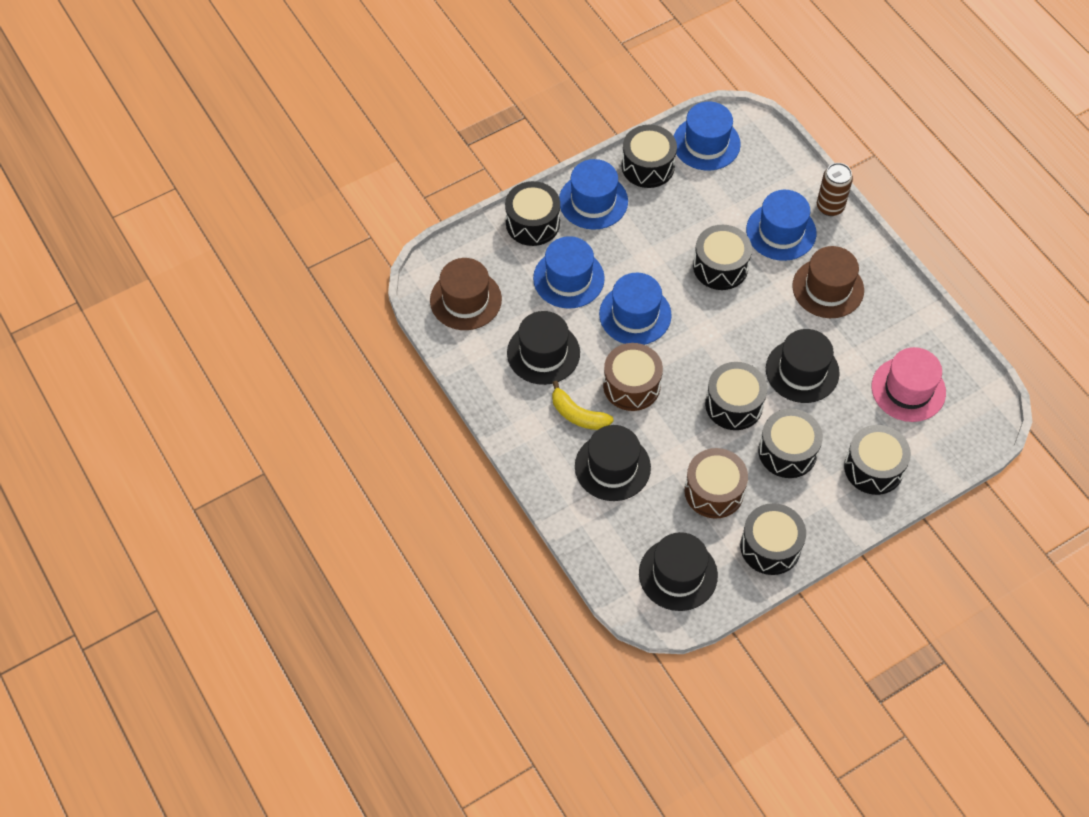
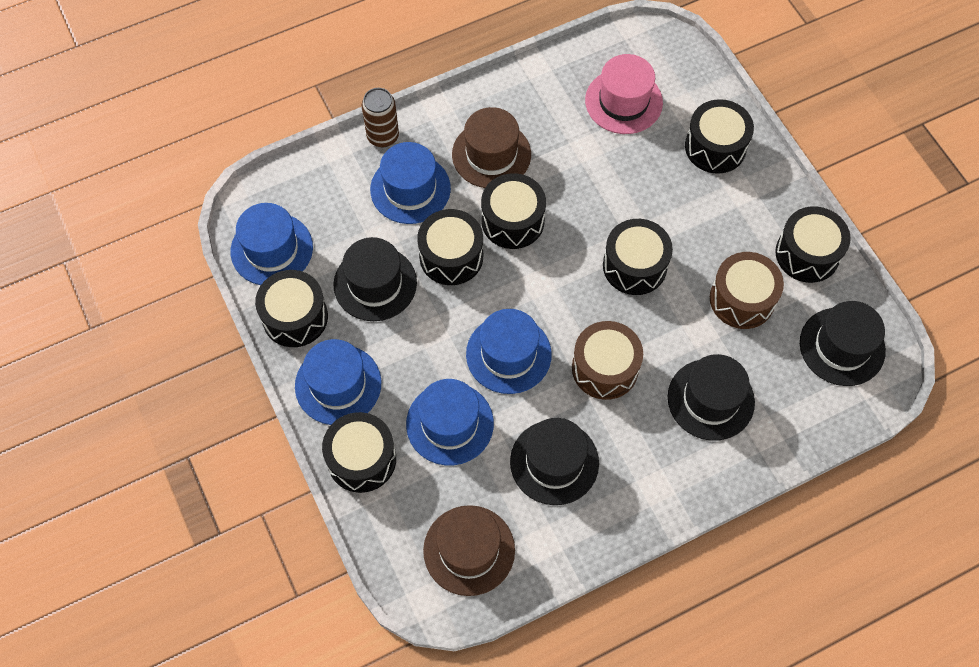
camera: 85 degrees left, 5 degrees up
(578, 415) = (641, 430): yellow banana -> none
(787, 451) = (694, 222): black drum -> black drum (512, 221)
(802, 371) = (595, 194): black hat -> black hat (375, 283)

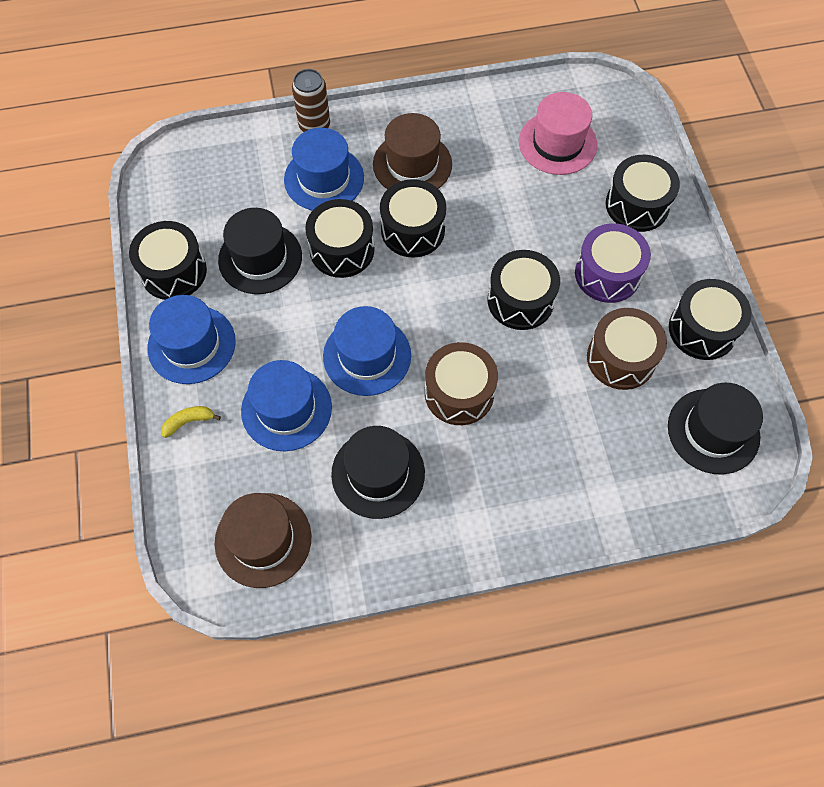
camera: 15 degrees right, 0 degrees up
(271, 249) = (174, 204): blue hat -> none
(361, 459) = (189, 422): black drum -> yellow banana
(707, 221) = (607, 274): none -> purple drum
(710, 399) = (558, 451): black hat -> none

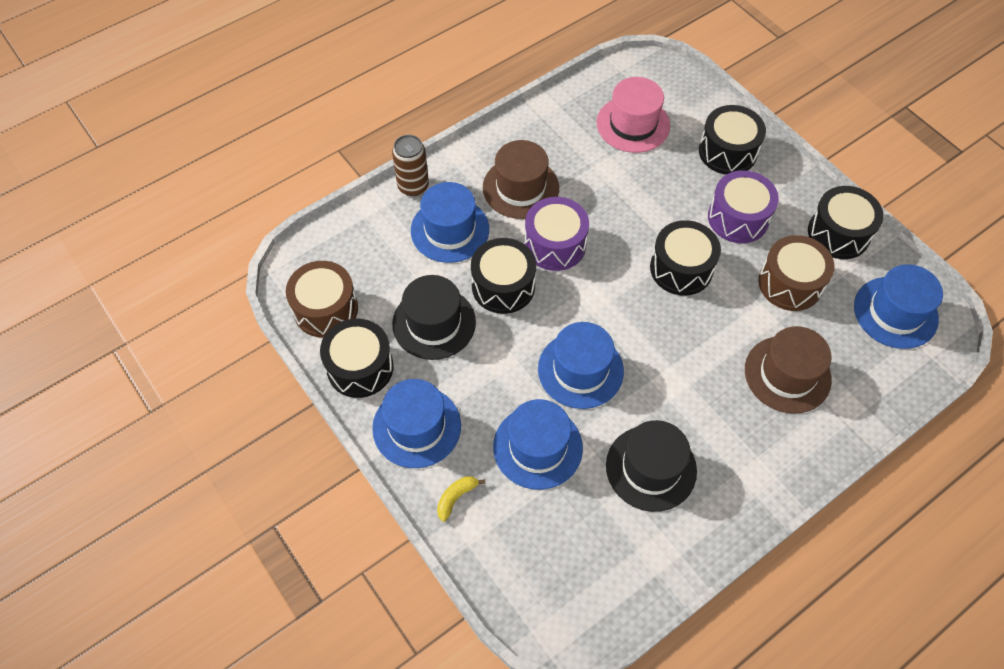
camera: 25 degrees left, 5 degrees down
(263, 540) = (586, 572): brown hat -> brown hat (787, 374)
(413, 230) = (555, 244): black drum -> purple drum
(459, 393) = (677, 368): brown drum -> brown drum (326, 309)
(713, 431) = (895, 312): black hat -> blue hat

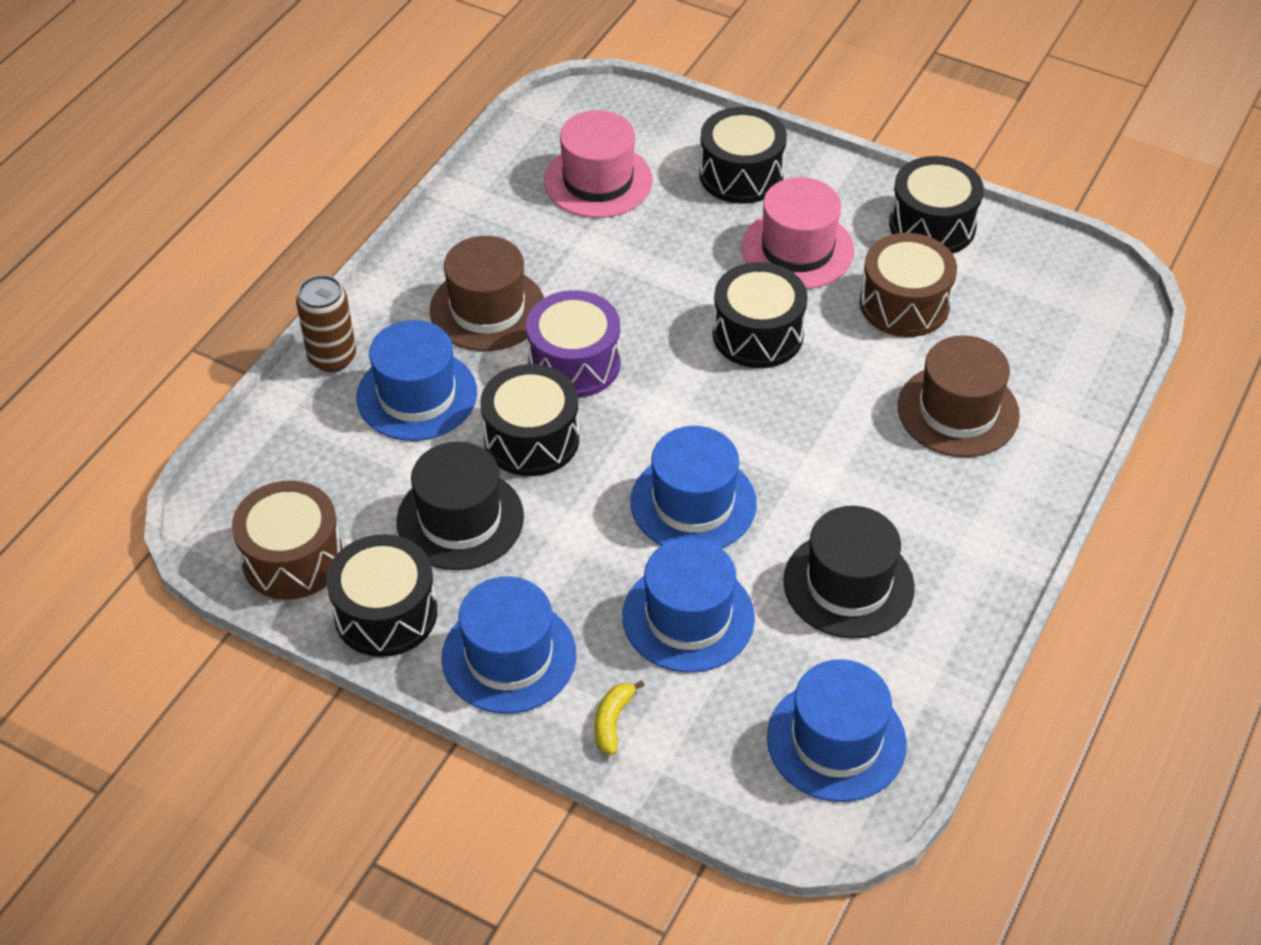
camera: 25 degrees left, 10 degrees down
(738, 218) = (797, 249): purple drum -> pink hat
(895, 312) = (1049, 293): blue hat -> blue hat (836, 740)

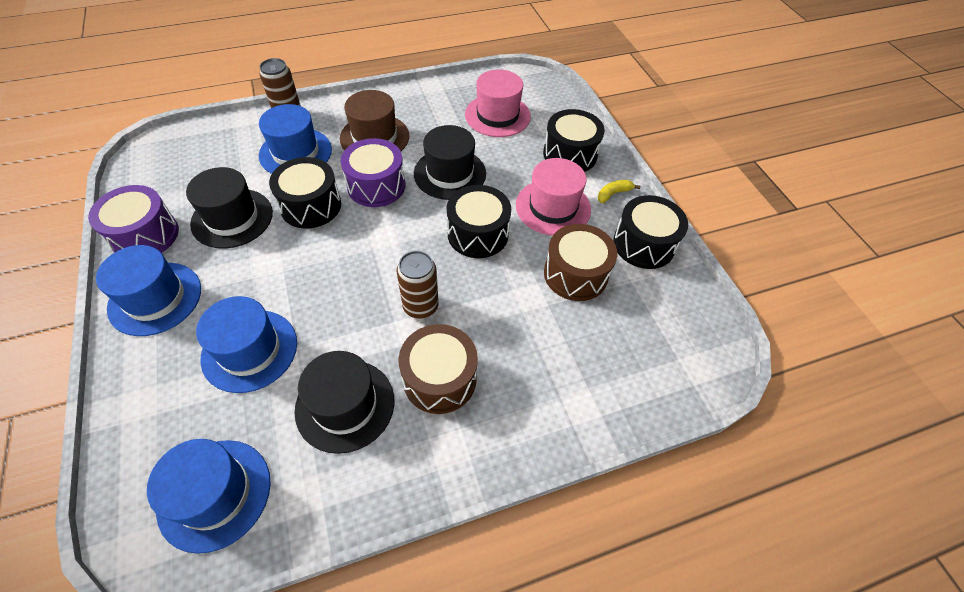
camera: 40 degrees right, 5 degrees up
(292, 558) = (153, 183): brown drum -> brown drum (439, 379)
(386, 613) = (145, 235): black drum -> purple drum
(612, 721) = (143, 373): yellow banana -> yellow banana (613, 194)
(638, 290) = (450, 173): none -> black hat
(693, 503) = (334, 293): blue hat -> none
(797, 447) = (420, 306): none -> brown can
(958, 411) = (532, 356): brown hat -> none

